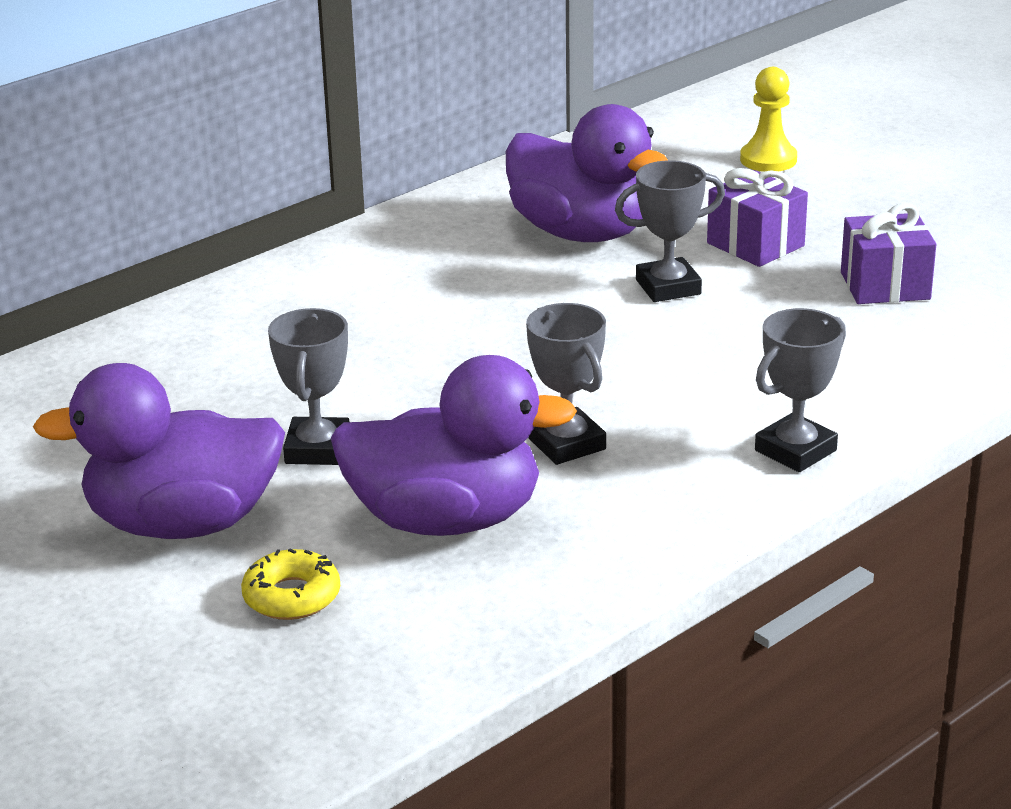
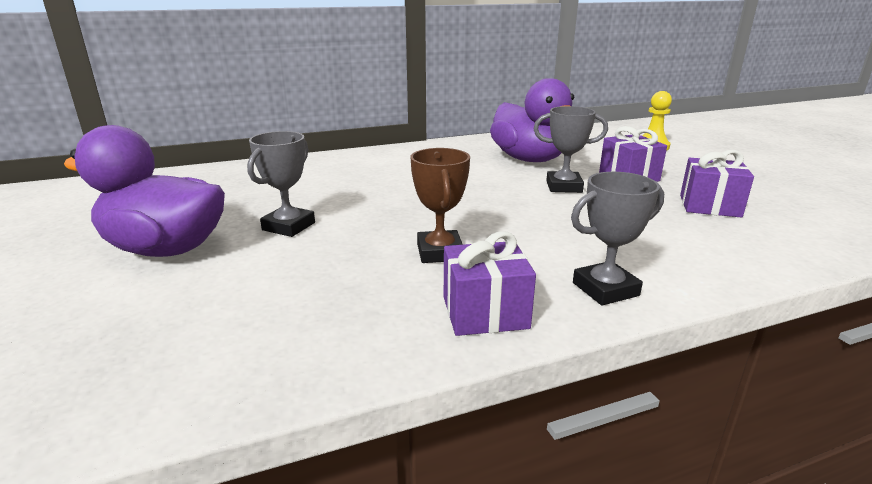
camera: 20 degrees right, 5 degrees down
(292, 596) = (162, 308): yellow donut -> none
(446, 520) = (317, 281): purple duck -> none
(567, 444) = (440, 252): grey trophy -> brown trophy
(676, 511) = (485, 312): none -> purple gift

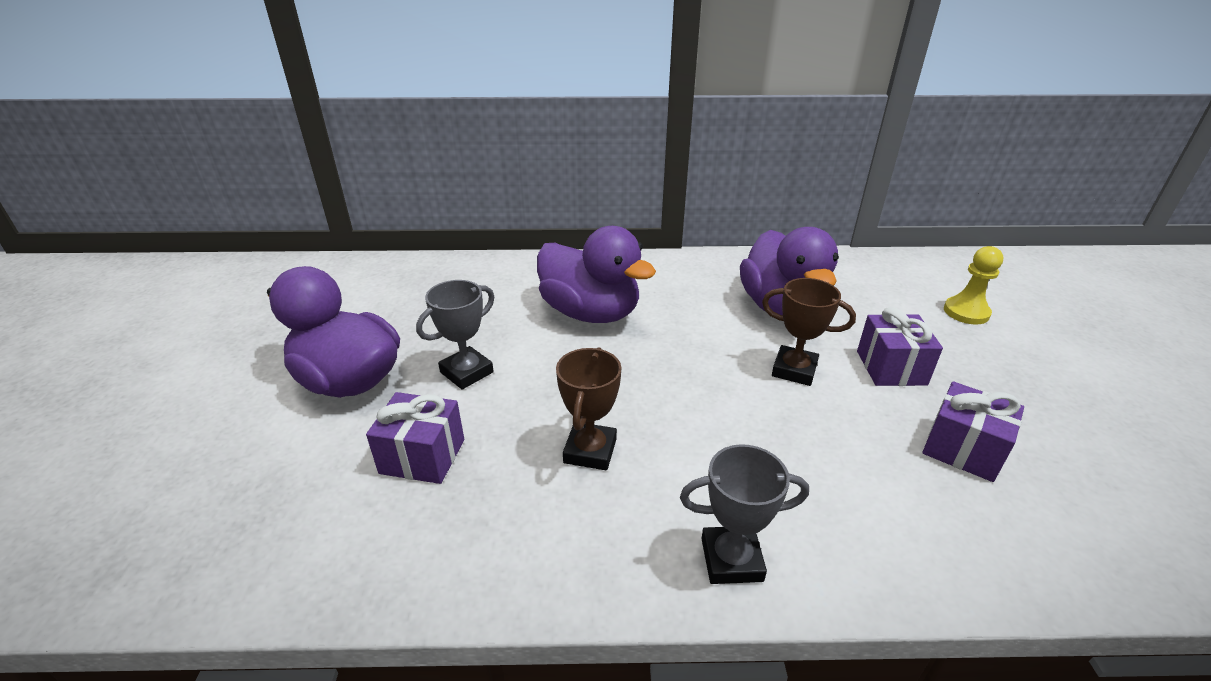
camera: 20 degrees right, 10 degrees up
(378, 179) = (590, 313): none -> purple duck
(485, 312) = (584, 556): purple gift -> purple gift (422, 456)
(564, 187) = (794, 370): grey trophy -> brown trophy

